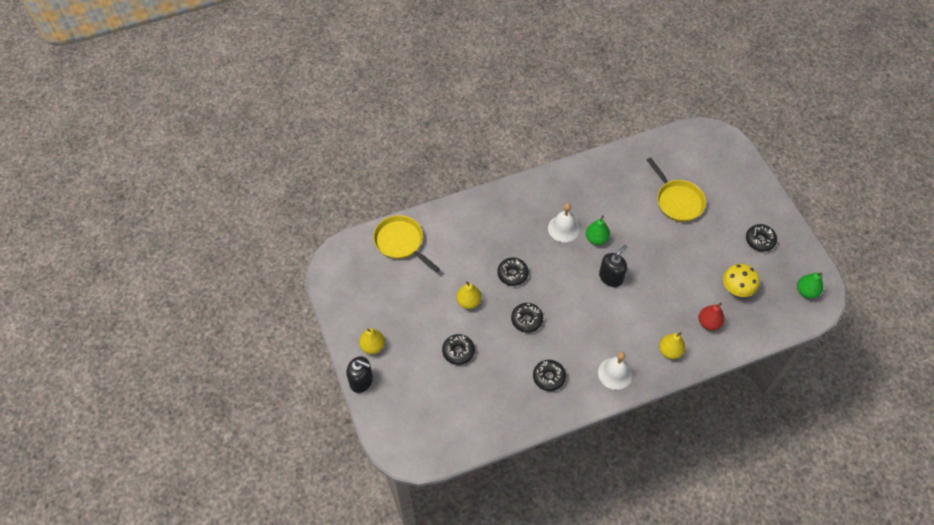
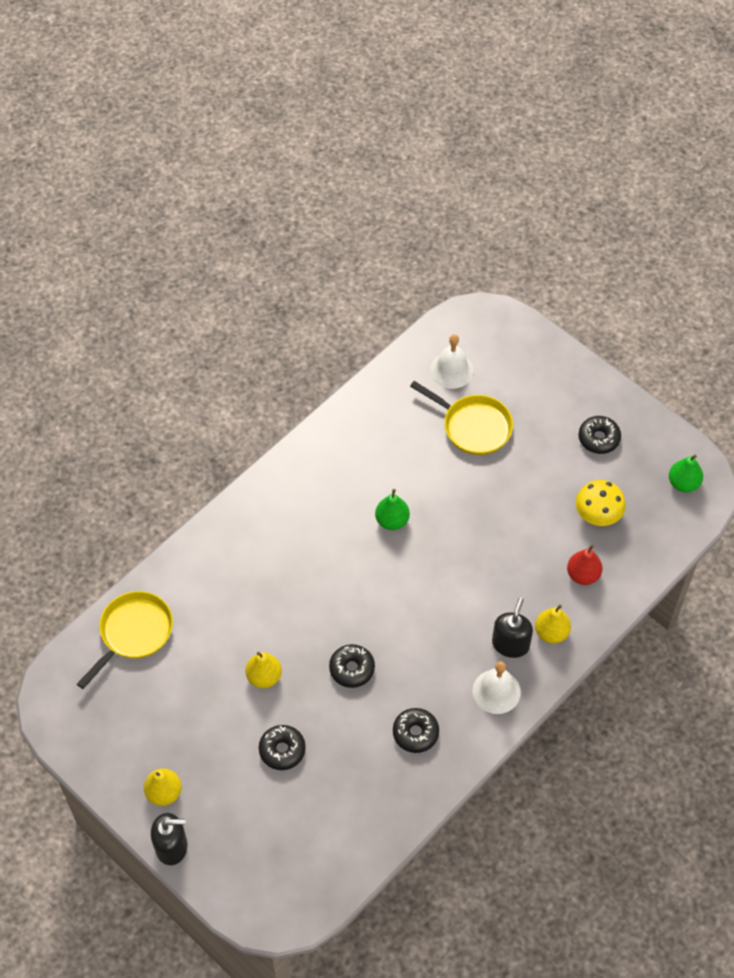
camera: 25 degrees left, 0 degrees up
(401, 242) = (133, 633): yellow pan -> yellow pan turned 105 degrees clockwise
(512, 274) = (304, 614): black donut -> none
(563, 228) = (343, 524): white bell -> white bell (451, 370)
(611, 277) = (434, 565): black soap dispenser -> black soap dispenser (510, 644)

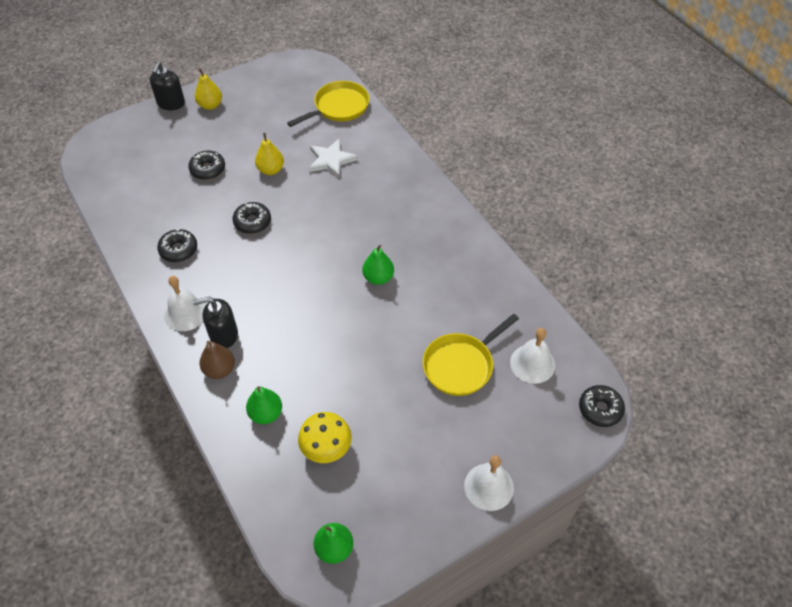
camera: 105 degrees right, 5 degrees down
(133, 633) = (338, 107): yellow pan -> yellow pan turned 90 degrees counterclockwise
(230, 614) = (331, 160): none -> white star
(510, 644) = (223, 335): black soap dispenser -> black soap dispenser turned 135 degrees clockwise
(551, 632) = (219, 370): yellow pear -> brown pear
(583, 575) = (266, 414): red pear -> green pear
(586, 384) = (489, 486): none -> white bell
(598, 438) = (416, 478): black donut -> black donut (600, 409)

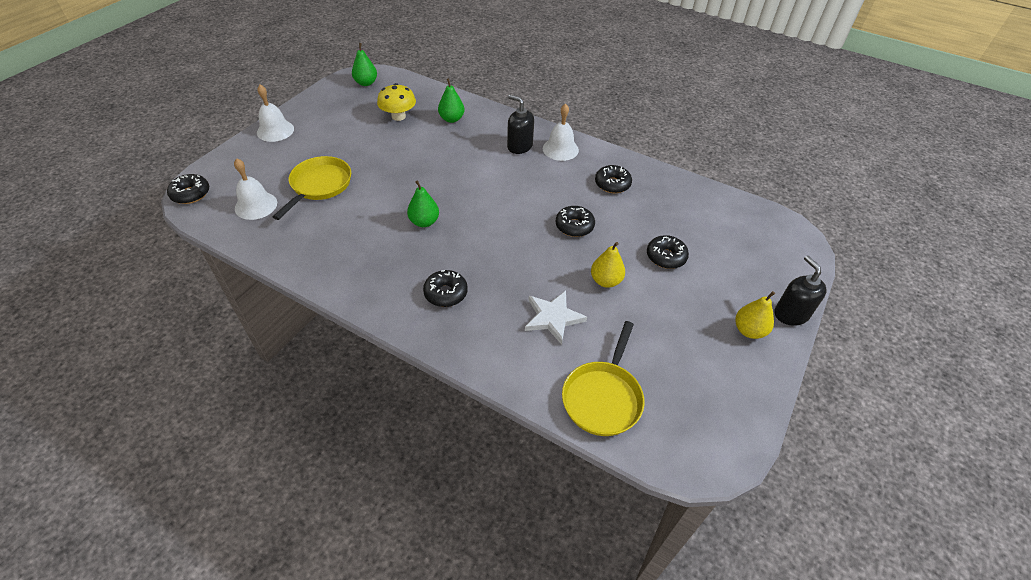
camera: 150 degrees right, 5 degrees down
(219, 370) = (503, 129): brown pear -> none
(223, 335) = (519, 146): black soap dispenser -> black soap dispenser turned 105 degrees counterclockwise
(396, 206) = (446, 293): none -> black donut

